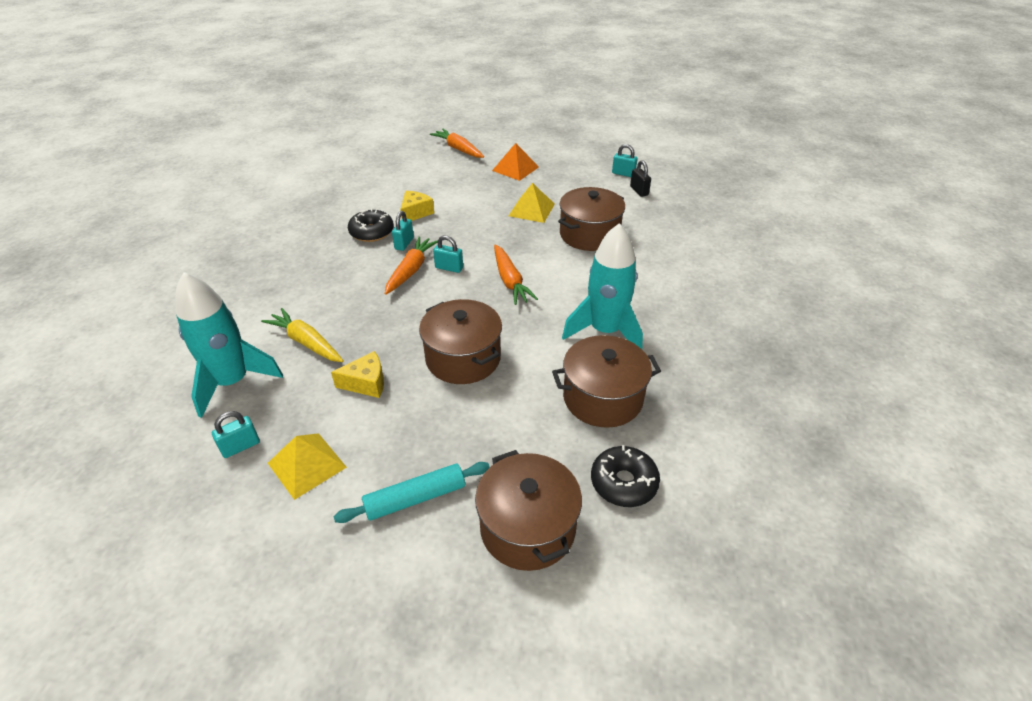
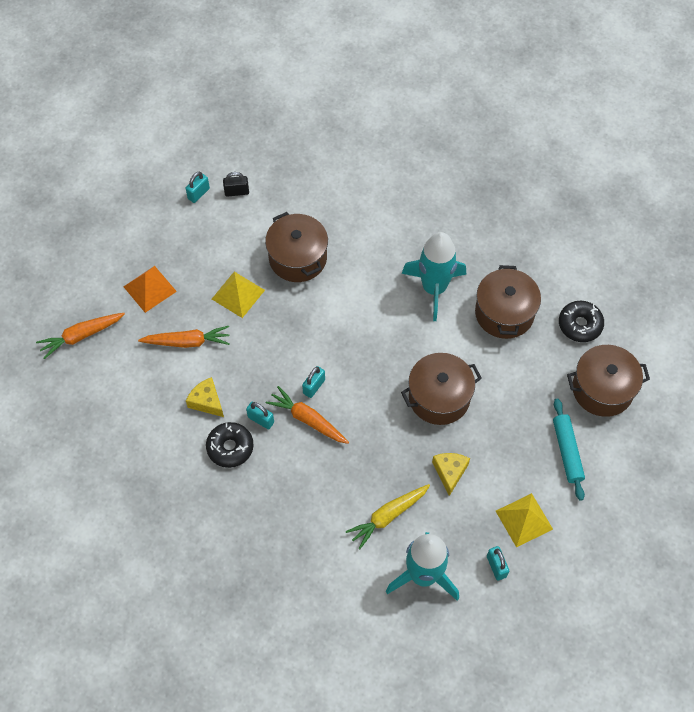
camera: 75 degrees left, 20 degrees up
(510, 281) = (348, 340): orange carrot -> orange carrot (187, 342)

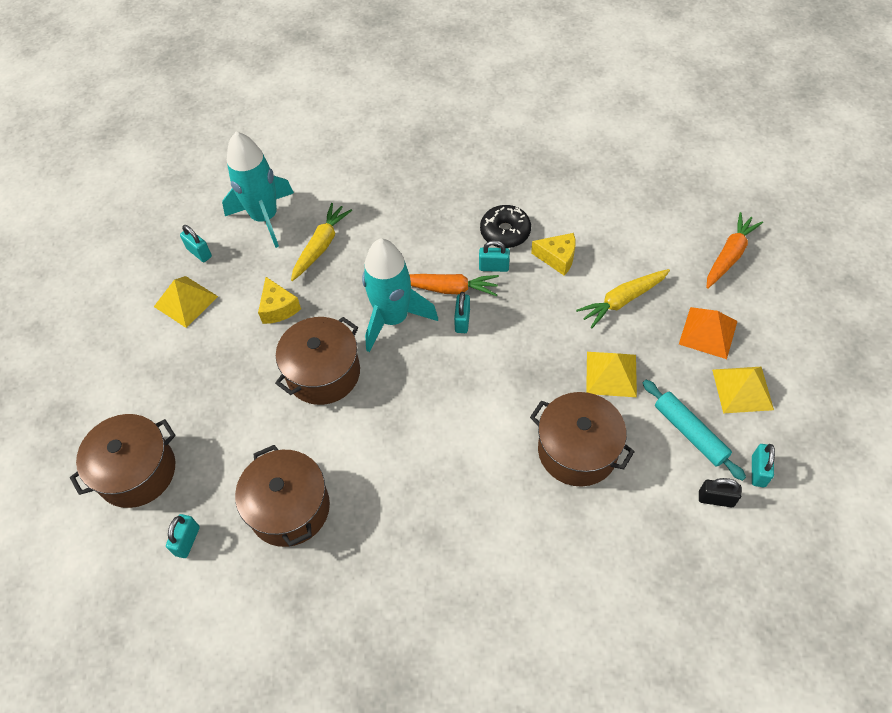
camera: 155 degrees right, 5 degrees down
(163, 242) = (742, 389): none -> yellow pyramid
(187, 342) = (622, 300): orange carrot -> yellow carrot
(237, 192) = (716, 499): black padlock -> black padlock turned 45 degrees clockwise
(434, 288) = (391, 496): turquoise rocket -> turquoise rocket (393, 318)
(567, 451) = (160, 384): turquoise rolling pin -> turquoise rolling pin (690, 433)
(580, 325) = (187, 541): black donut -> turquoise padlock

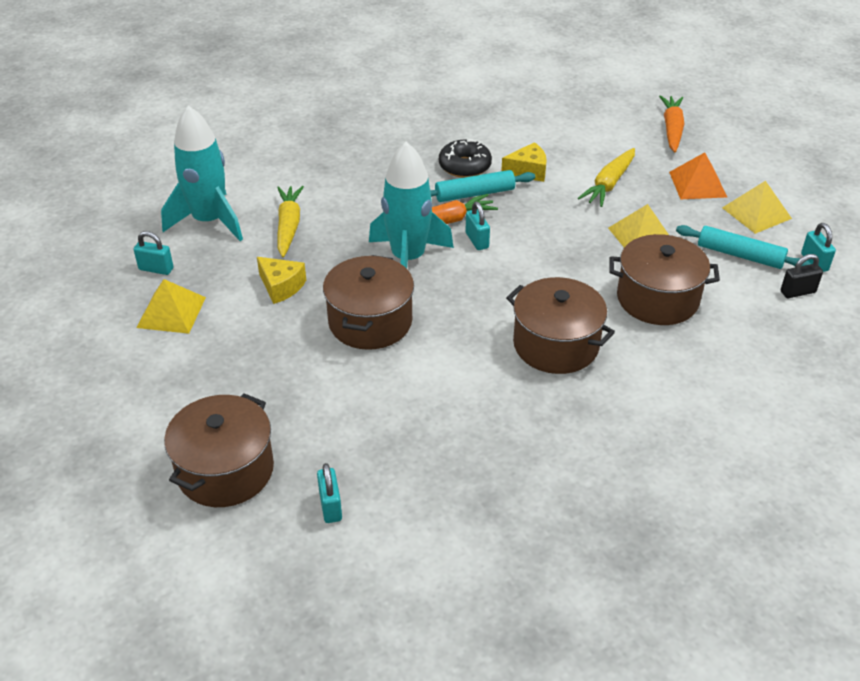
camera: 30 degrees left, 15 degrees down
(289, 508) = (420, 438): brown pot -> brown pot (556, 345)
(494, 267) = (475, 194): turquoise padlock -> turquoise rolling pin

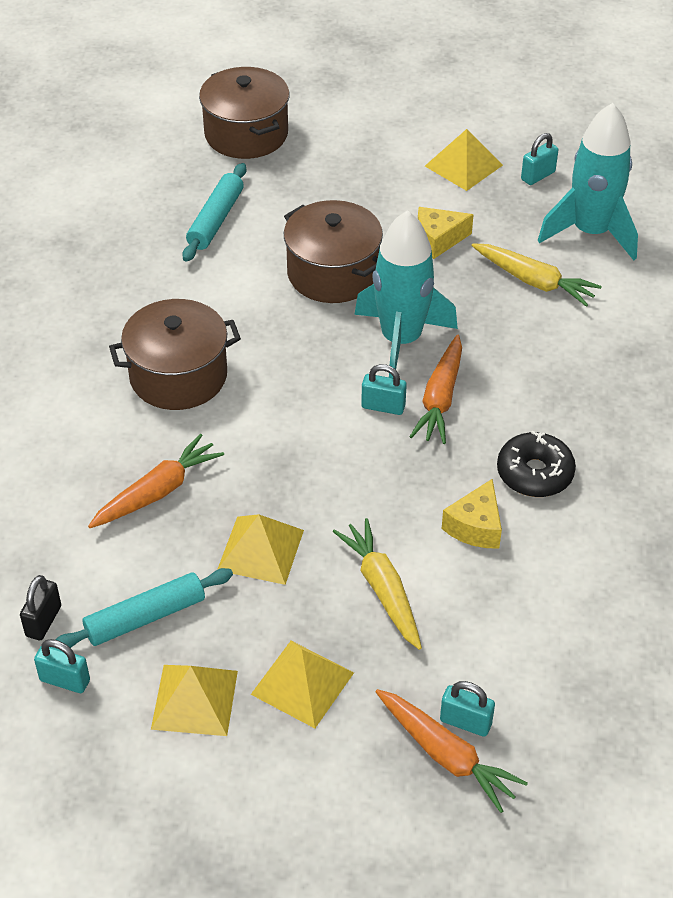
camera: 125 degrees right, 5 degrees up
(330, 506) = (156, 168): turquoise padlock -> turquoise padlock (465, 722)
(475, 194) = (470, 451): turquoise rolling pin -> turquoise rolling pin (216, 220)
(657, 299) = (157, 492): brown pot -> orange carrot
(698, 184) = (302, 683): orange pyramid -> yellow pyramid

